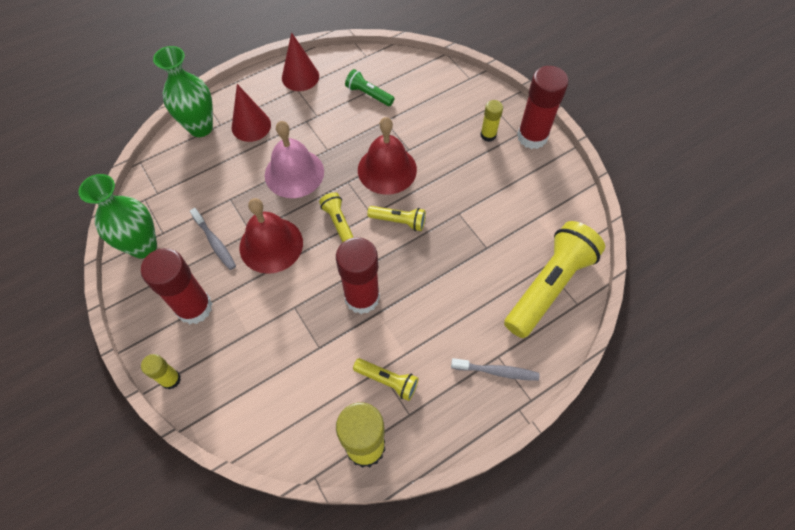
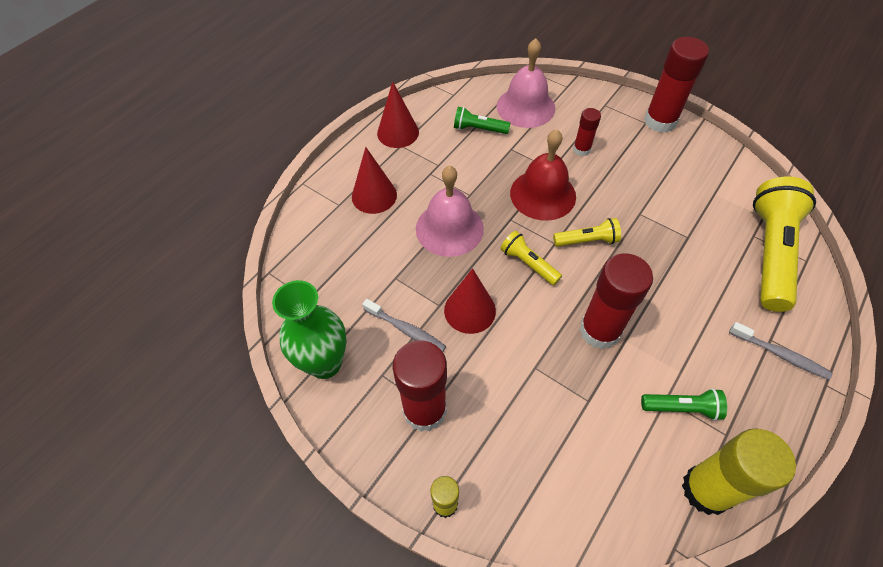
camera: 20 degrees left, 5 degrees down
(200, 127) = (318, 214): green vase -> none
(271, 245) = (470, 310): red bell -> red cone
(387, 380) = (681, 408): yellow flashlight -> green flashlight
(421, 86) = (525, 107): none -> pink bell
(445, 140) = (581, 149): none -> red glue stick
(488, 135) = (619, 132): yellow glue stick -> none
(497, 371) = (780, 355): grey toothbrush -> grey toothbrush turned 45 degrees clockwise

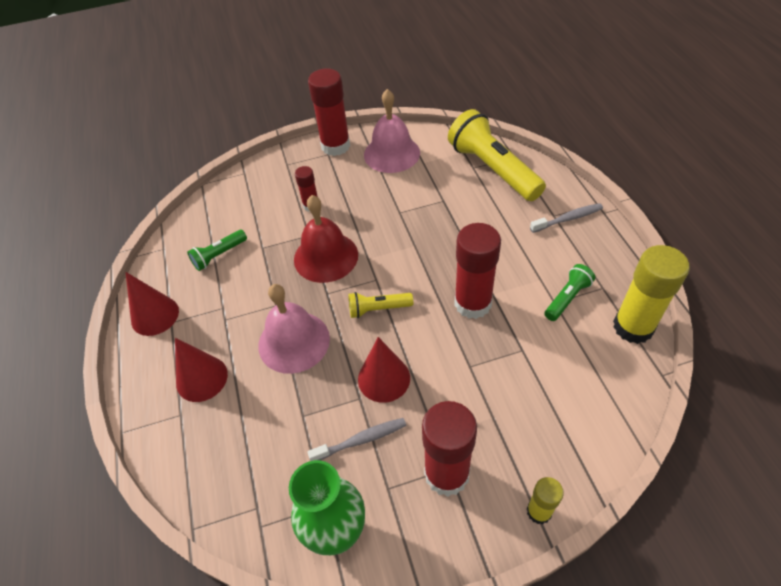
camera: 50 degrees left, 5 degrees down
(525, 107) = (233, 211): pink bell -> pink bell (391, 153)
(587, 241) = (392, 258): yellow flashlight -> none

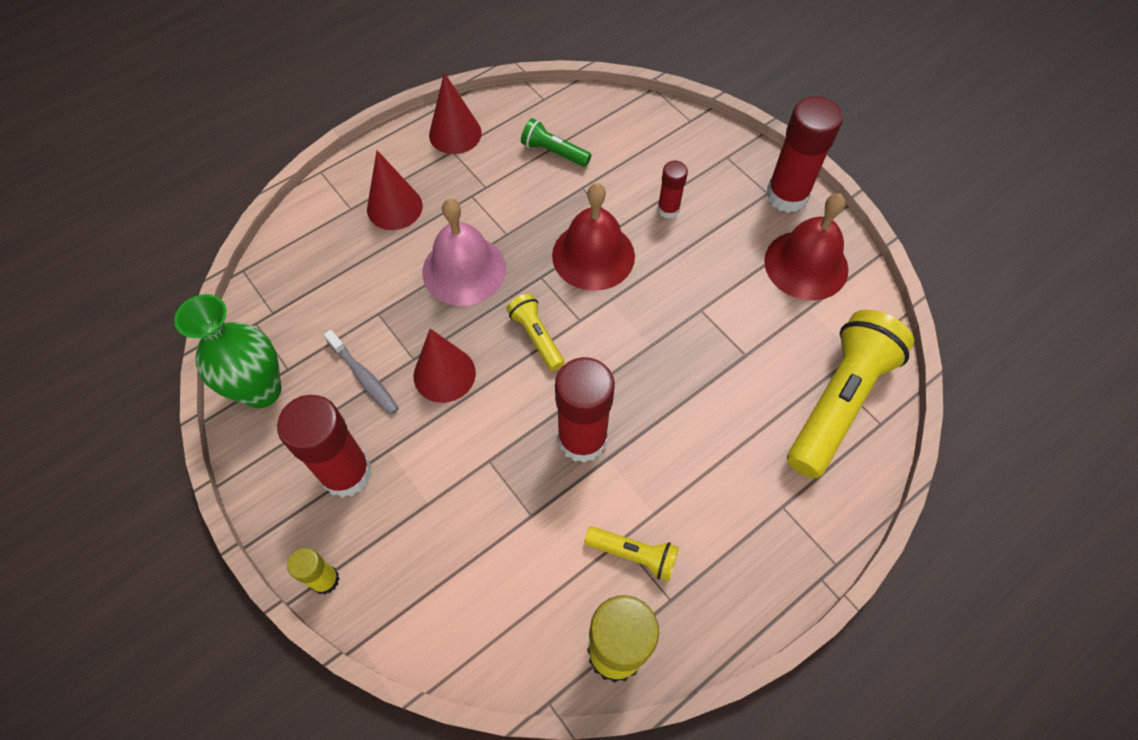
camera: 65 degrees right, 10 degrees up
(391, 153) = (806, 265): pink bell -> red bell
(567, 298) = (633, 554): green flashlight -> yellow flashlight
(568, 219) = (784, 528): grey toothbrush -> none

